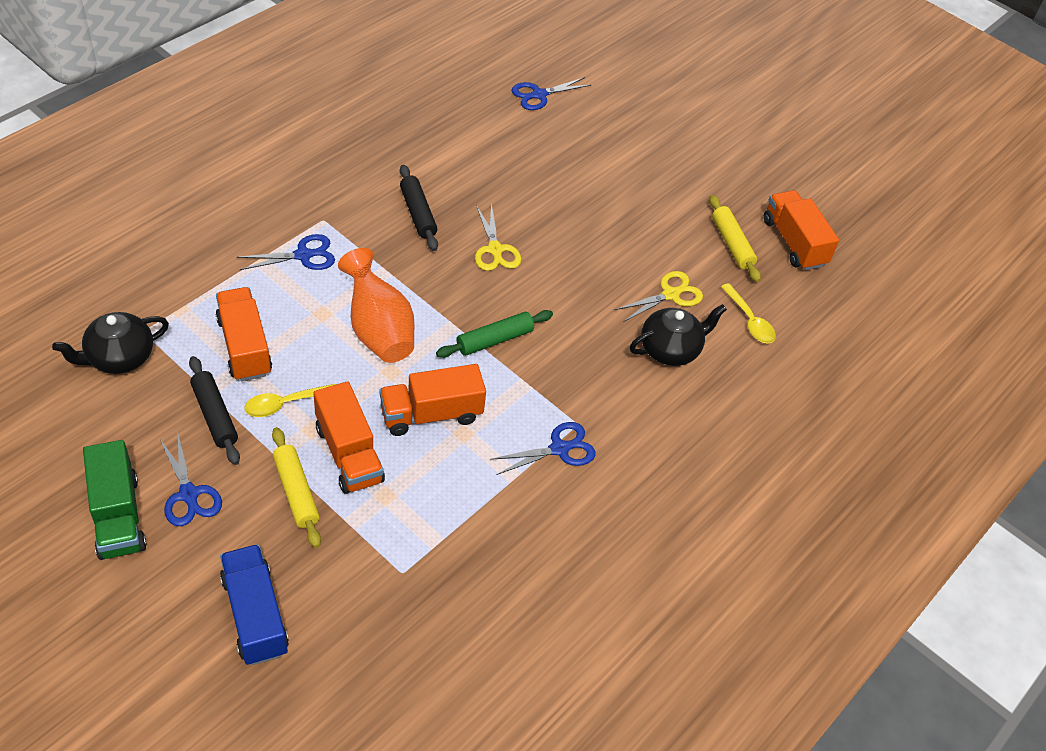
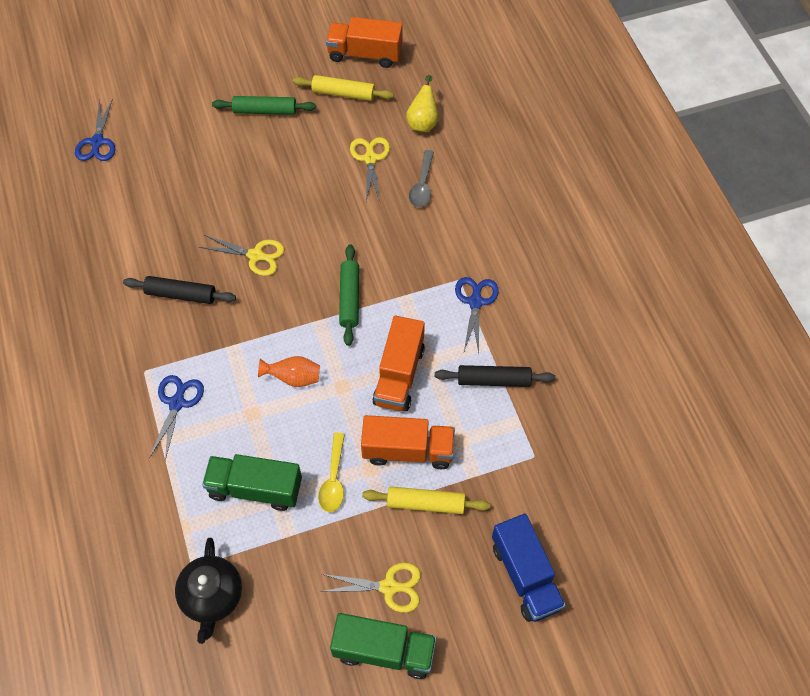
camera: 55 degrees left, 10 degrees up
(189, 495) = (389, 587): blue scissors -> yellow scissors
(214, 415) = (317, 539): black rolling pin -> black rolling pin (494, 380)
(244, 346) = (255, 488): orange truck -> green truck
(255, 615) = (525, 576): blue truck -> blue truck turned 120 degrees counterclockwise
(378, 330) = (293, 378): orange vase -> orange vase, size x0.55
(663, 193) = (265, 111): none -> green rolling pin
(670, 349) = (422, 185): black teapot -> grey spoon
(749, 321) = (423, 122): yellow spoon -> yellow pear

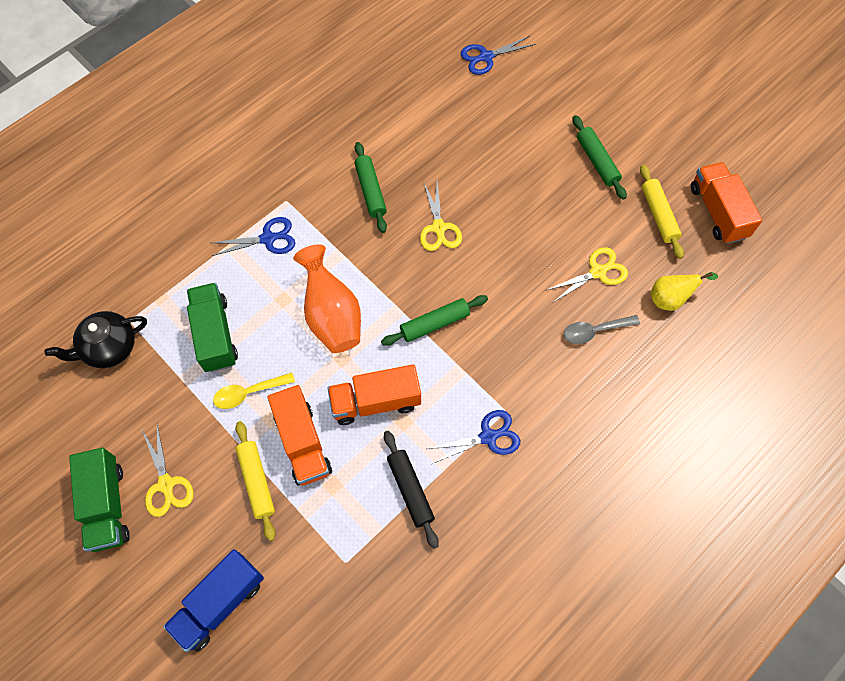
camera: 65 degrees right, 5 degrees up
(181, 294) = (370, 191): black rolling pin -> green rolling pin
(293, 378) = (332, 315): orange vase -> orange vase, size x1.80

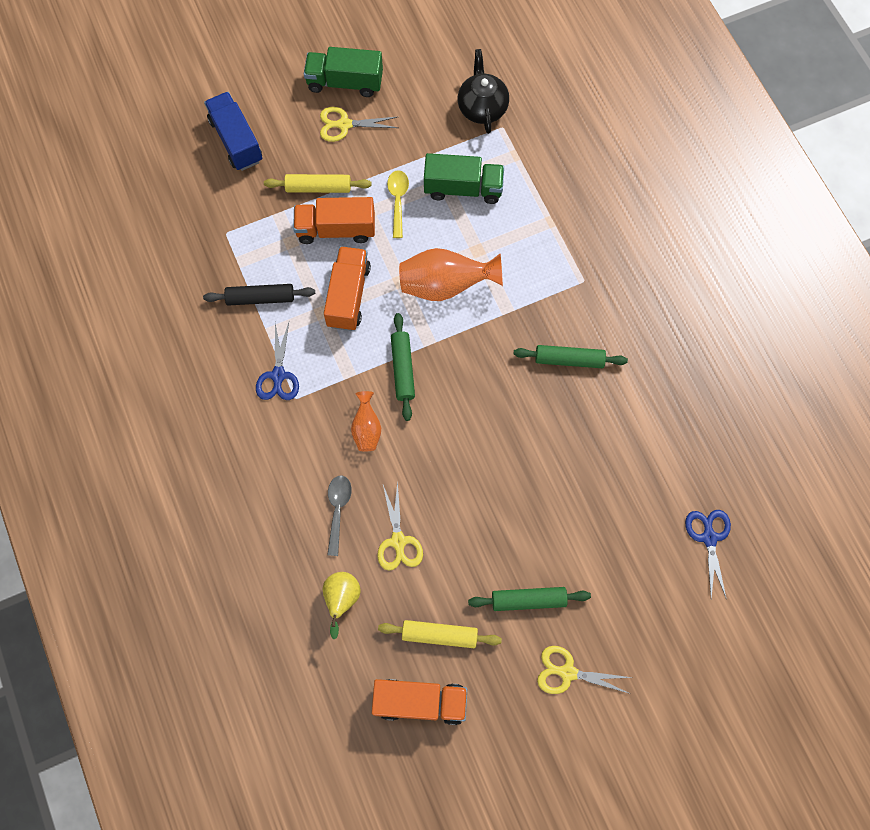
camera: 110 degrees right, 5 degrees up
(268, 238) = (546, 254): blue scissors -> none
(439, 228) = (503, 409): yellow scissors -> yellow scissors (567, 672)
(507, 334) = (367, 429): none -> orange vase

